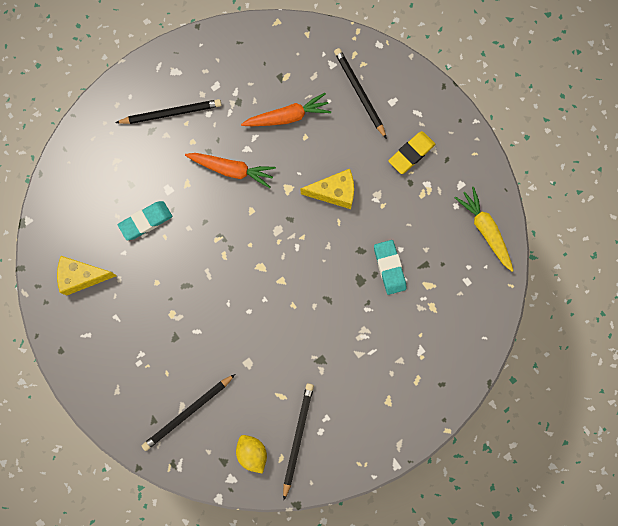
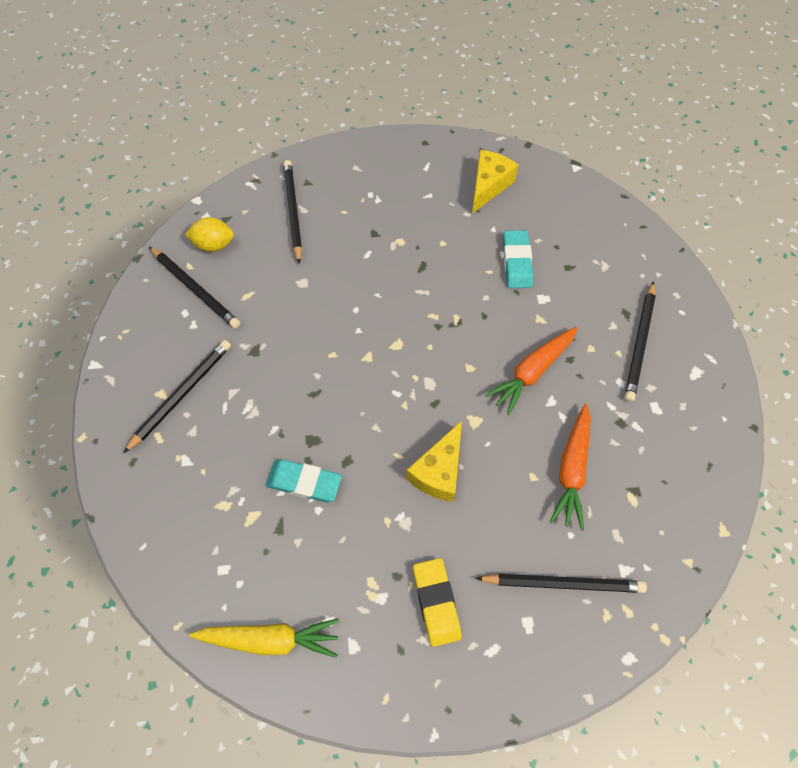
camera: 120 degrees right, 15 degrees down
(380, 386) = (181, 394): none -> black pencil

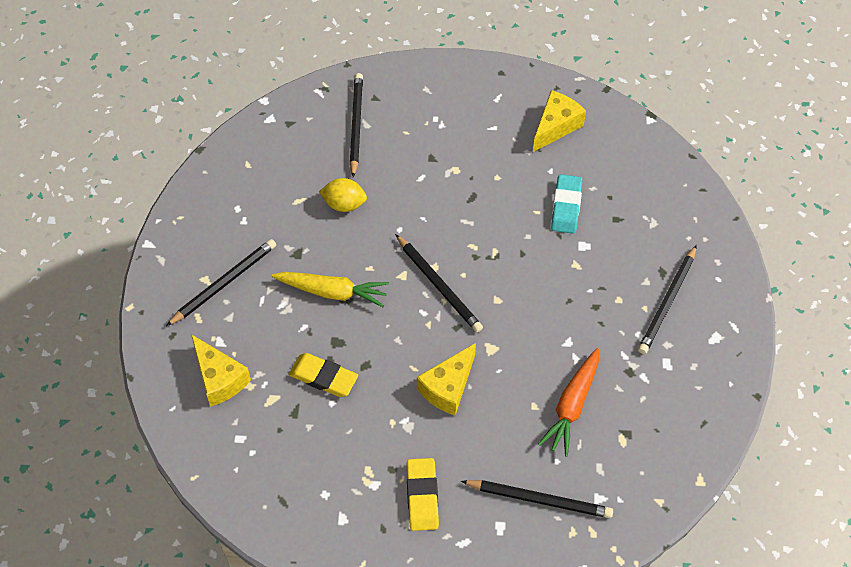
camera: 10 degrees right, 5 degrees down
(191, 503) = (219, 378): none -> yellow cheese
(195, 289) = (251, 187): black pencil -> black pencil (439, 285)
(214, 245) = (274, 147): yellow lemon -> yellow lemon (344, 204)
(270, 639) = (272, 501): yellow carrot -> yellow carrot (332, 292)
(304, 482) = (323, 377): turquoise eraser -> yellow eraser
(532, 372) = (556, 313): orange carrot -> none

